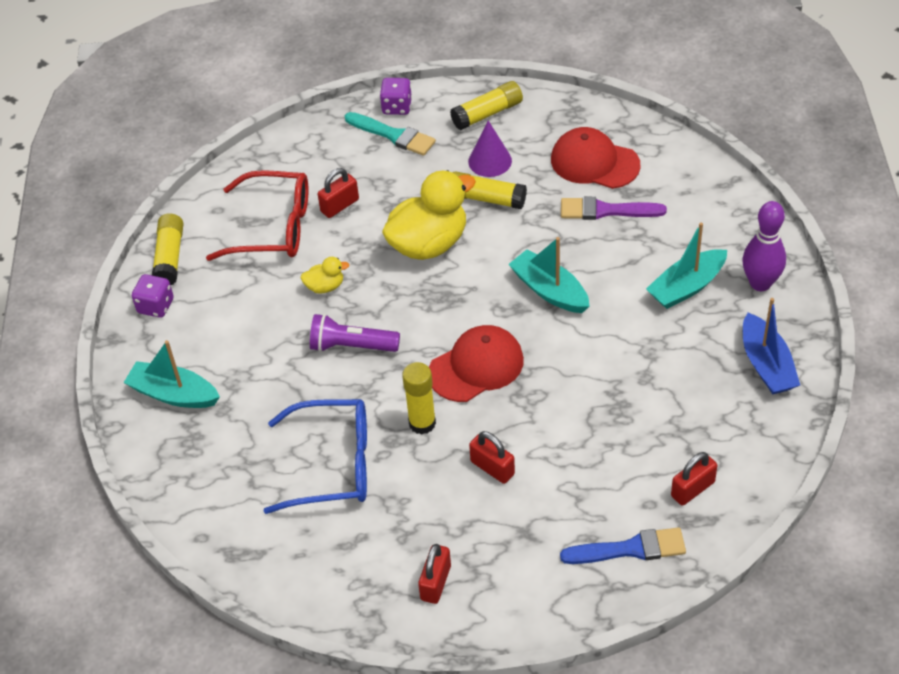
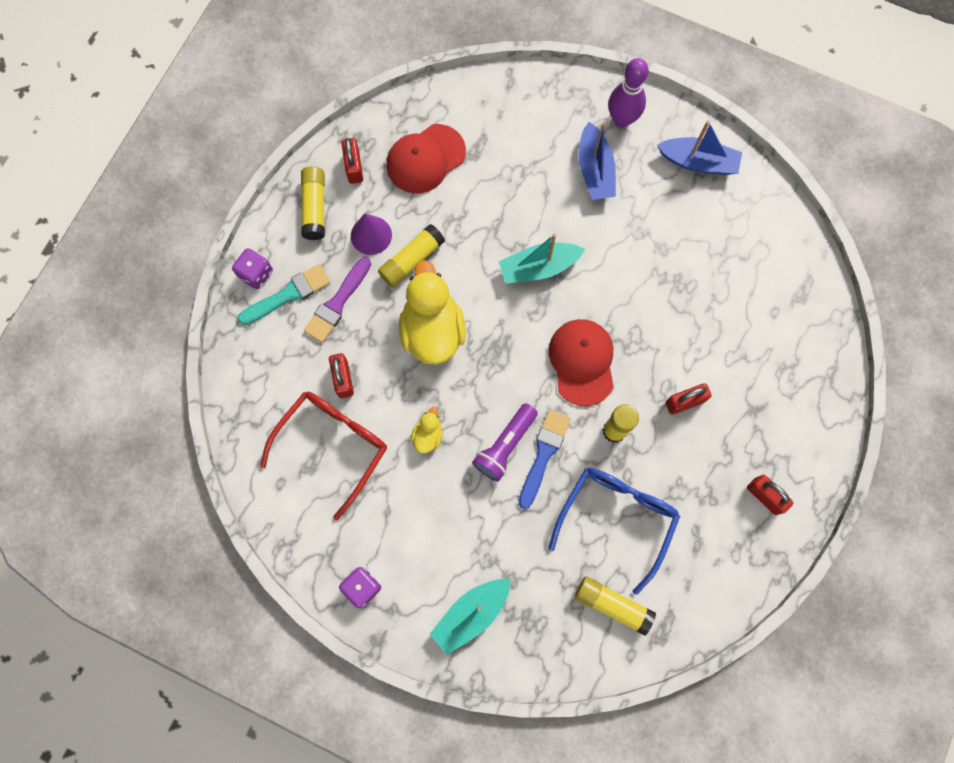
camera: 65 degrees left, 25 degrees up
(170, 257) = (311, 550): yellow glue stick -> yellow glue stick (612, 605)
(606, 210) = (482, 180): purple brush -> purple brush (337, 303)
(630, 549) = (805, 347): blue brush -> blue brush (543, 454)
(687, 287) = (595, 170): turquoise boat -> blue boat
(692, 489) = (778, 276): red padlock -> red padlock (354, 167)

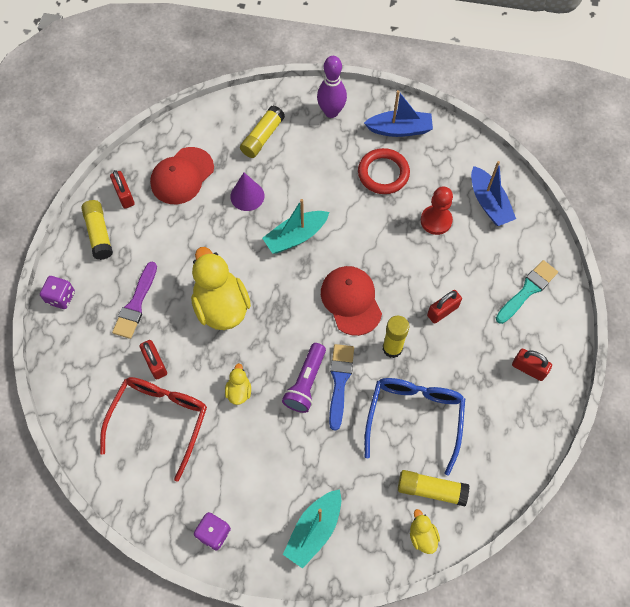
camera: 15 degrees left, 10 degrees down
(288, 294) = (92, 307): turquoise brush -> turquoise brush (527, 290)
(371, 235) = (151, 244): purple cone -> purple cone (247, 196)
(411, 260) = (190, 255): yellow glue stick -> yellow glue stick (262, 137)
(588, 653) = (422, 536): none -> yellow duck
(595, 170) = (320, 153): blue boat -> blue boat (489, 203)
(663, 214) = (383, 173): none -> red ring
(709, 289) = (436, 220): none -> red pawn

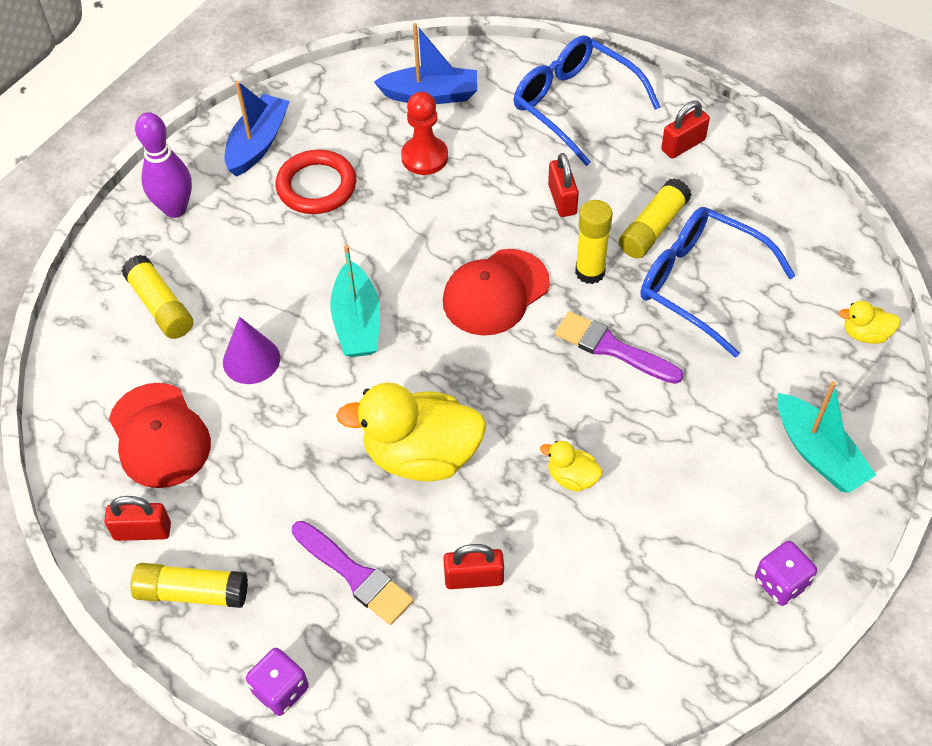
camera: 65 degrees left, 10 degrees down
(159, 421) = (575, 603): red glasses -> none
(305, 383) = (596, 389): purple flashlight -> none
(339, 381) = (612, 348): blue brush -> purple brush
(351, 301) = (495, 292): red cap -> red cap turned 45 degrees counterclockwise
(431, 490) = (806, 302): yellow glue stick -> yellow glue stick (653, 228)
(527, 290) = (576, 105): turquoise brush -> blue glasses

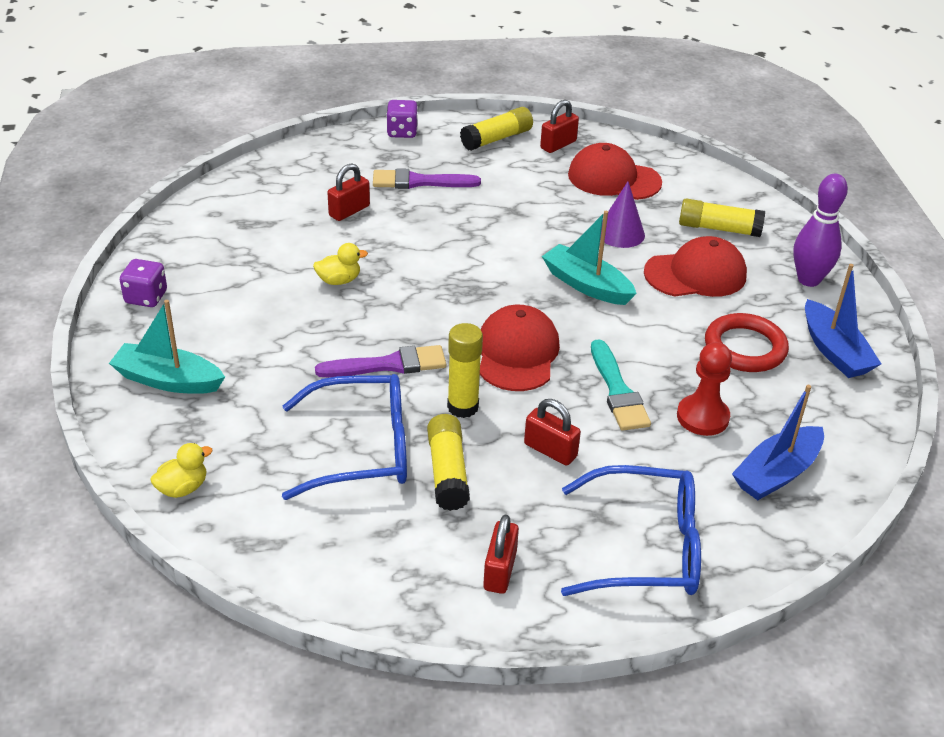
camera: 135 degrees right, 15 degrees down
(253, 273) = (695, 274): none -> red cap
(421, 455) = (449, 244): yellow duck -> none
(458, 212) = (618, 391): none -> turquoise brush

